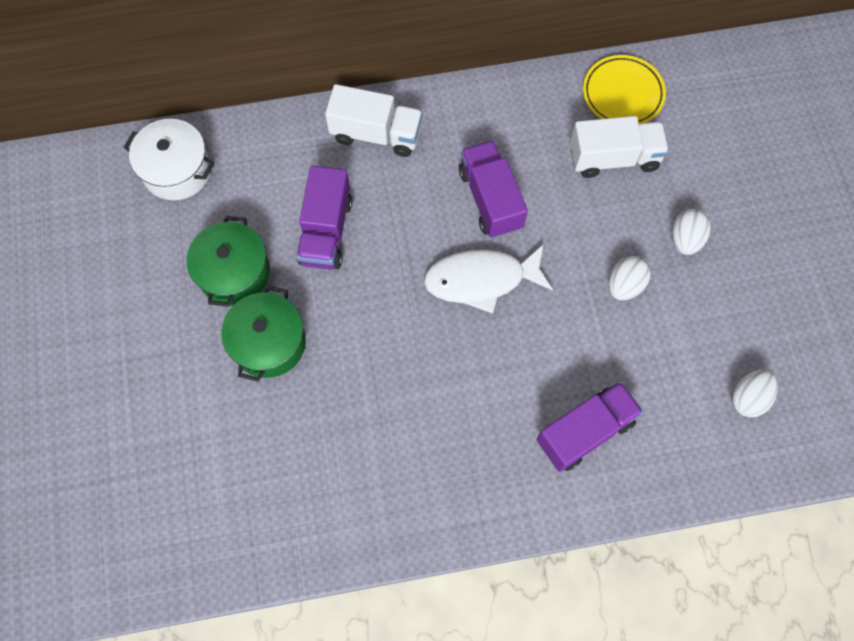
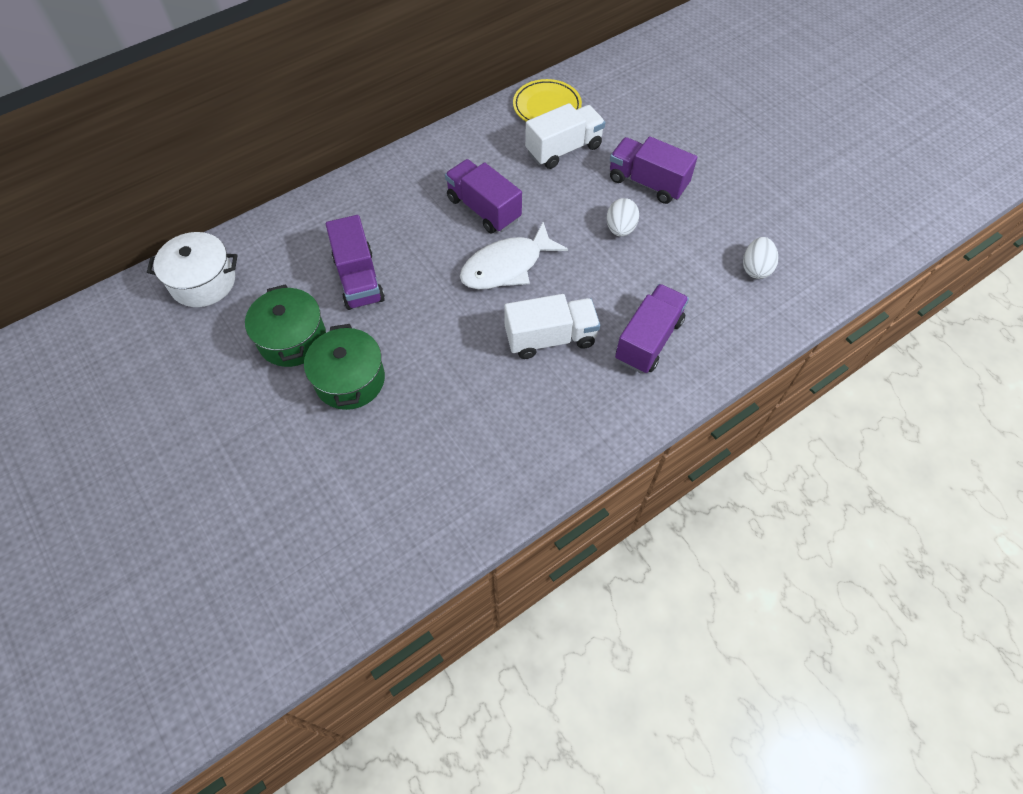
camera: 25 degrees left, 10 degrees down
(376, 134) = (366, 197): white truck -> white truck (550, 338)
(685, 239) = (647, 183): white egg -> purple truck

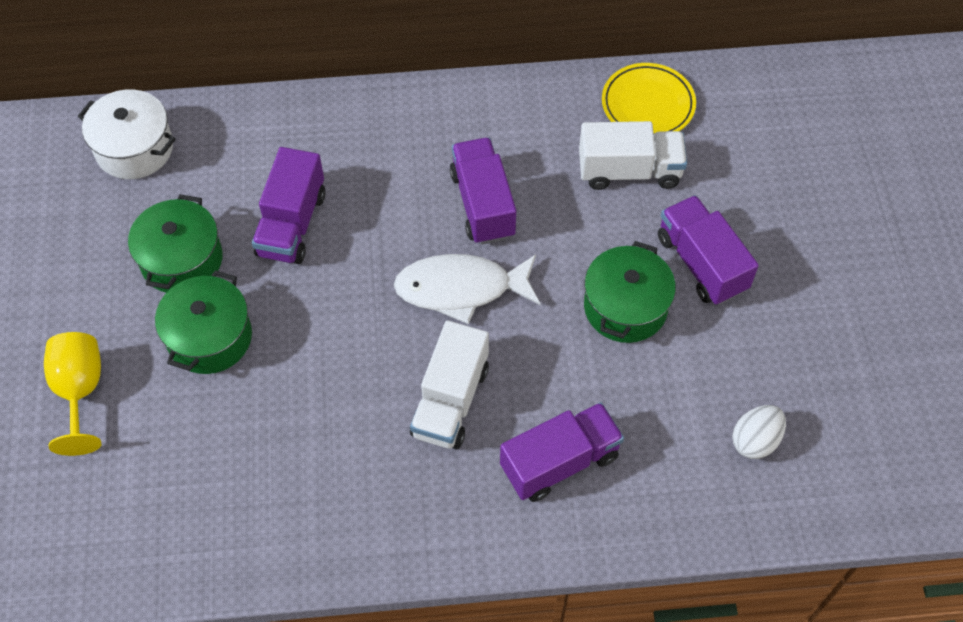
camera: 30 degrees right, 0 degrees up
(274, 465) = (80, 391): none -> yellow goblet
(550, 338) = (450, 401): white truck -> white truck turned 90 degrees clockwise
(620, 229) = (625, 307): white egg -> green pot

